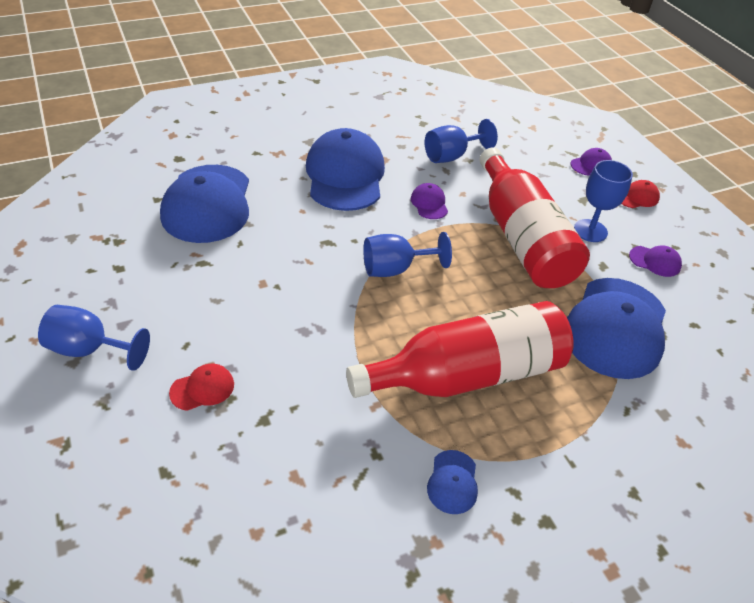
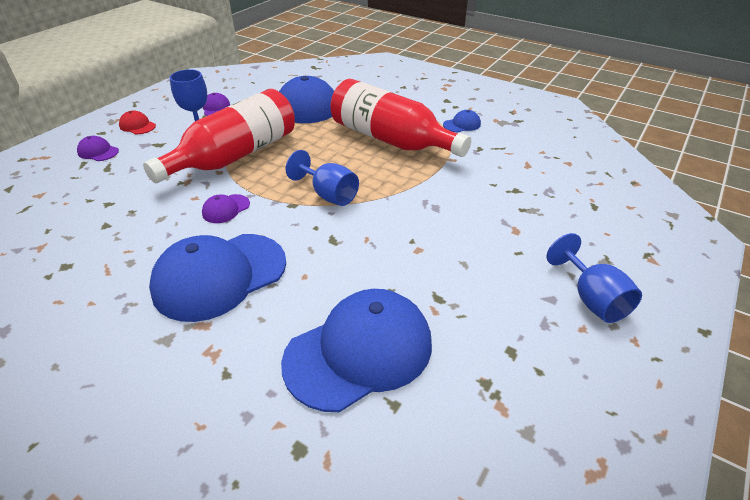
camera: 120 degrees left, 5 degrees down
(202, 388) = (534, 224): red cap -> none
(451, 156) = (131, 223): blue goblet -> none

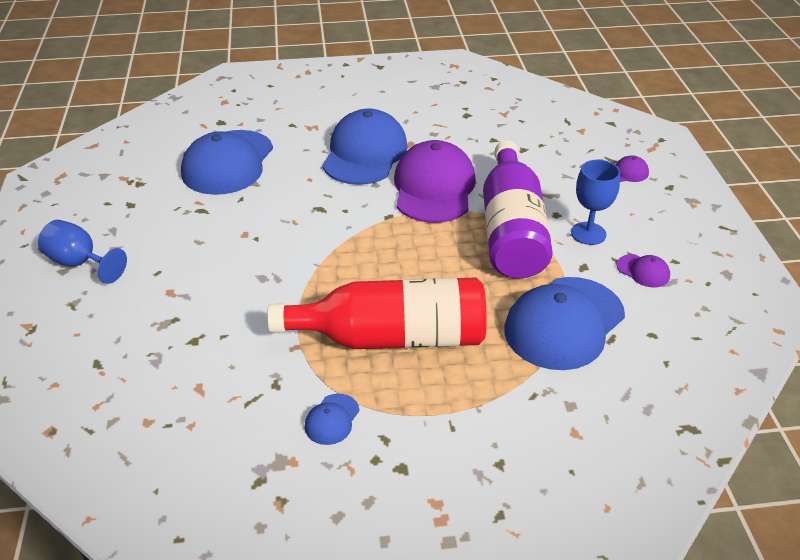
camera: 140 degrees right, 0 degrees up
(137, 126) = (659, 209): red cap -> none
(226, 209) = (434, 188): purple cap -> purple cap, size x2.36
(235, 156) = (511, 230): red bottle -> purple bottle
(329, 195) = (371, 239): blue goblet -> none

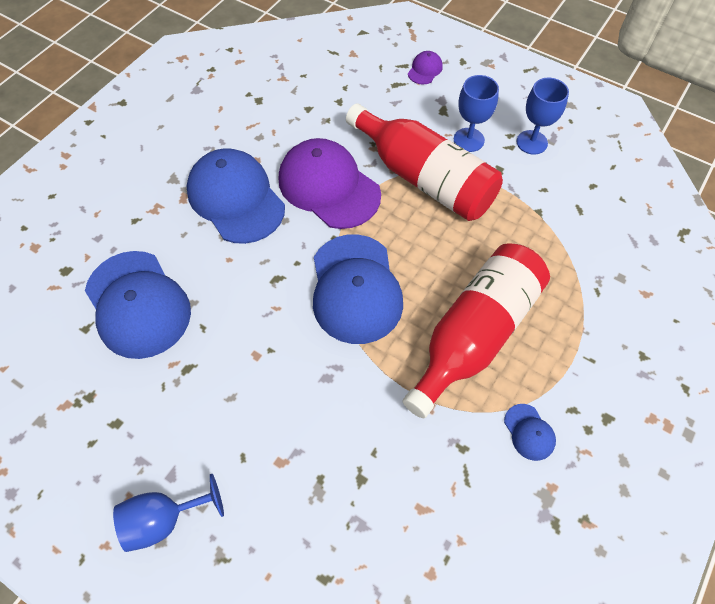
camera: 50 degrees left, 20 degrees up
(511, 230) = (424, 178): purple bottle -> red bottle
(564, 323) = (544, 222): blue cap -> blue cap (355, 289)
(643, 271) = (531, 142): purple cap -> blue goblet

